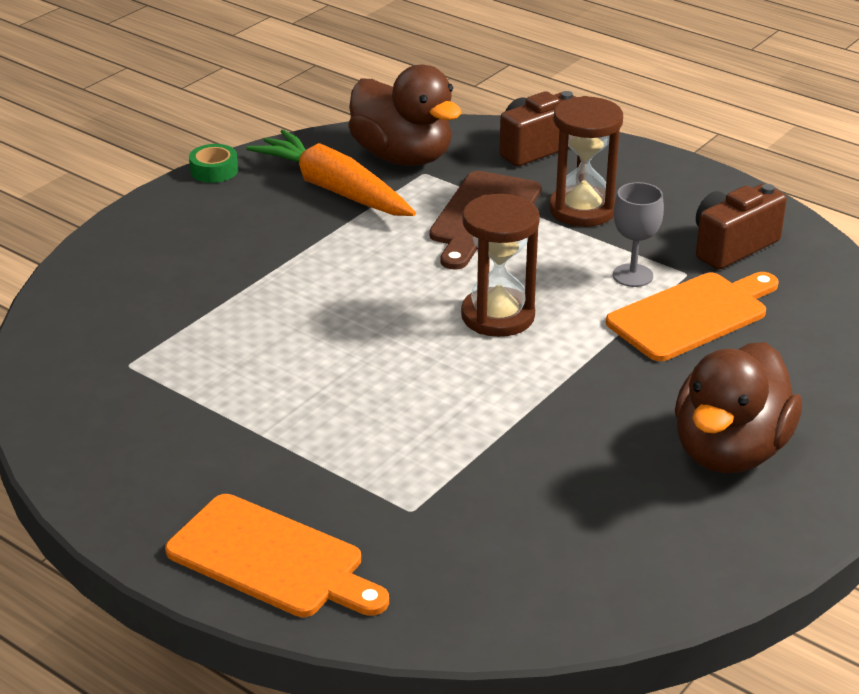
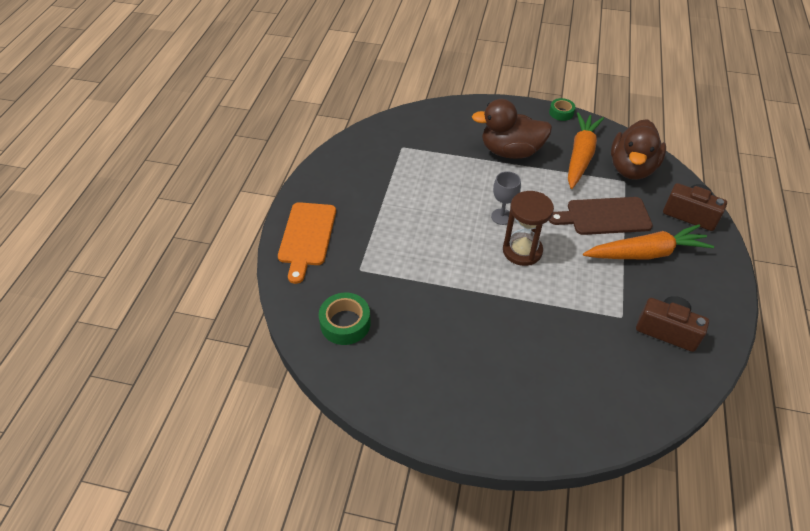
camera: 65 degrees right, 15 degrees up
(530, 564) = (345, 323): none -> green tape
(582, 210) = (645, 253): brown hourglass -> orange carrot
(632, 275) = (600, 293): grey goblet -> grey goblet (502, 217)
(692, 315) = (583, 330): orange cutting board -> none
(730, 451) = (473, 380): brown duck -> brown duck (510, 151)

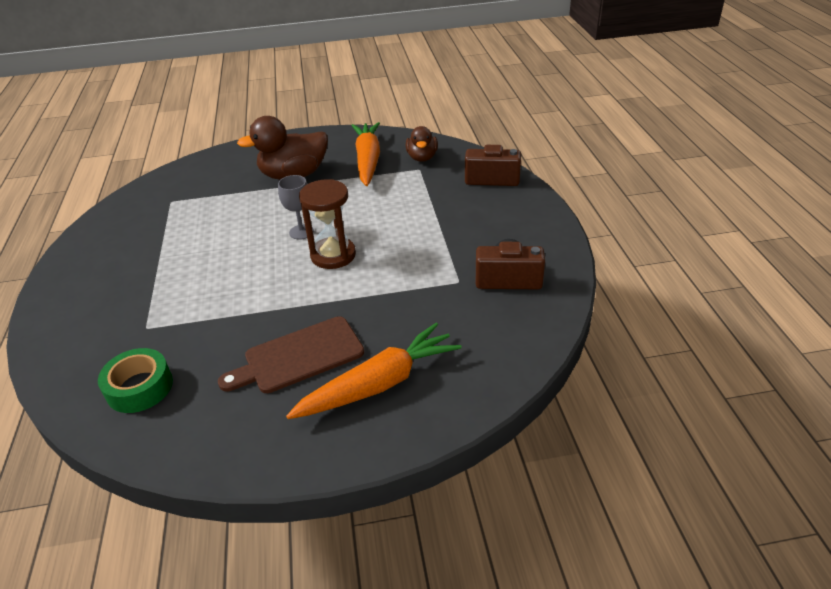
camera: 20 degrees left, 10 degrees down
(307, 237) = (70, 315): orange cutting board -> none
(561, 113) = (336, 132): green tape -> none
(604, 216) = (409, 202): brown cutting board -> brown cutting board (298, 356)
(631, 168) = (422, 157): brown duck -> brown duck, size x0.60
(645, 253) = (462, 221): orange carrot -> orange carrot (379, 384)

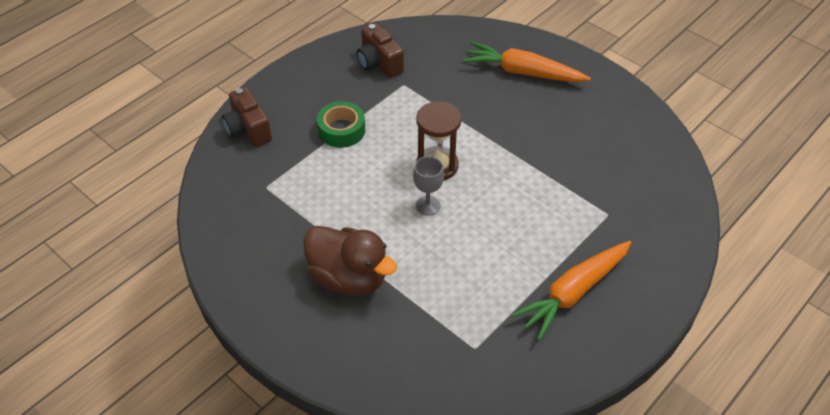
camera: 130 degrees left, 10 degrees up
(139, 387) = (644, 173): green tape -> green tape (341, 130)
(298, 356) = (542, 118): brown cutting board -> none
(368, 161) = (277, 235): orange carrot -> orange carrot (573, 292)
(422, 157) = (242, 196): brown duck -> none

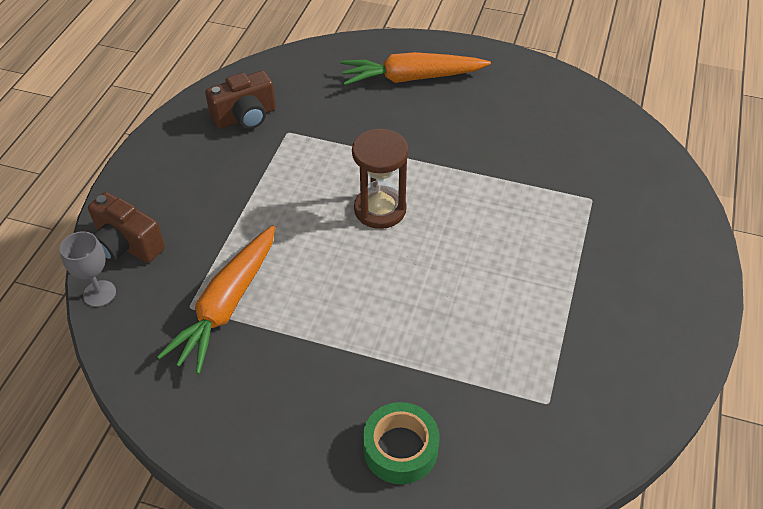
camera: 25 degrees left, 0 degrees up
(341, 130) = (245, 206): green tape -> green tape (400, 448)
(349, 278) = (355, 379): brown duck -> none
(379, 63) = (245, 117): brown camera -> brown camera turned 60 degrees counterclockwise
(428, 205) = (396, 258): grey goblet -> grey goblet (99, 293)
(573, 292) = (611, 296): orange carrot -> orange carrot (227, 305)

